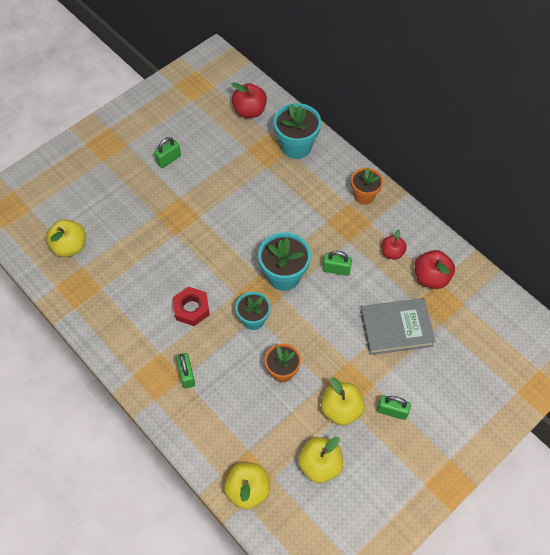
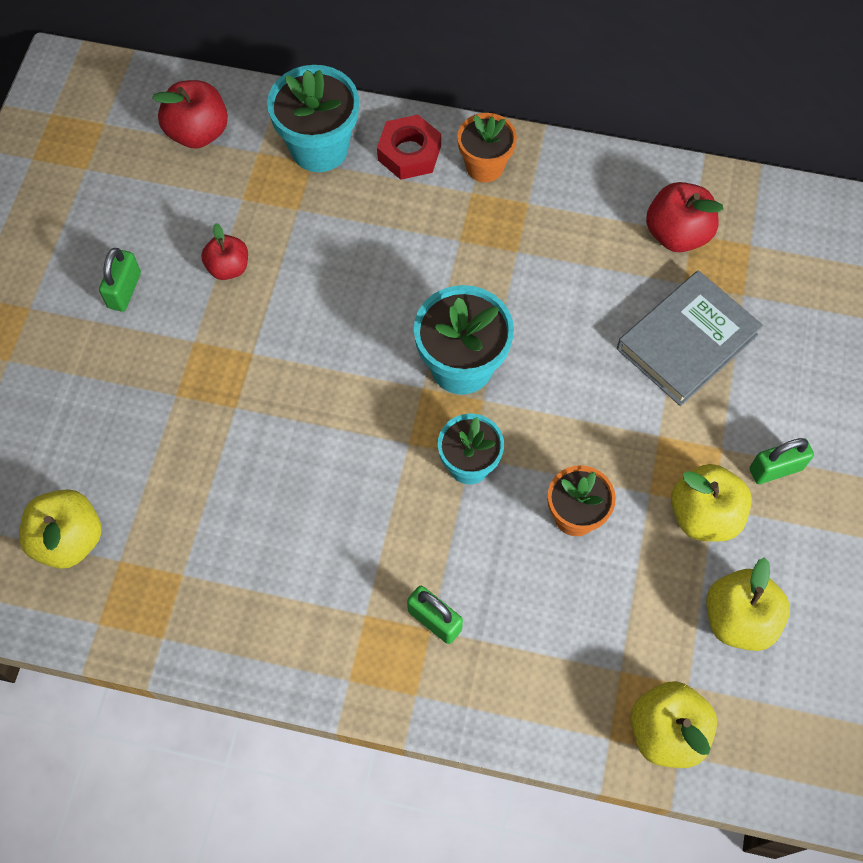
camera: 35 degrees left, 5 degrees up
(191, 308) = (358, 510): red nut -> red nut (409, 153)
(336, 269) = (532, 307): green padlock -> none
(392, 252) = (593, 230): red apple -> red apple (228, 267)

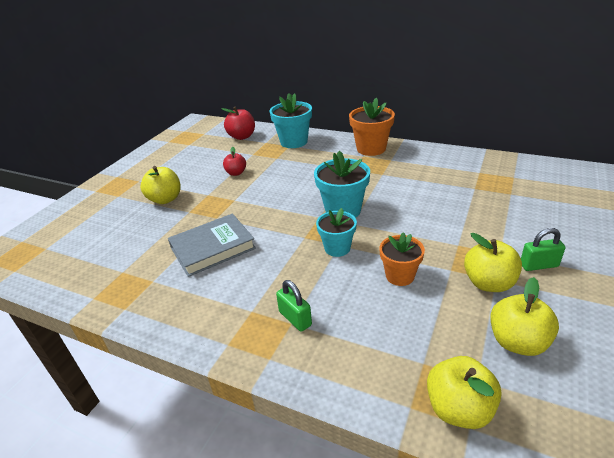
camera: 15 degrees right, 30 degrees down
(69, 539) = (102, 260): yellow apple -> yellow apple (165, 199)
(124, 290) = (184, 177): green padlock -> none
(409, 153) = (335, 144): red nut -> none
(485, 166) = (371, 149): orange flower pot -> orange flower pot, size x1.53
(677, 234) = (471, 172): red apple -> none
(687, 342) = (476, 209): grey book -> grey book (213, 248)

